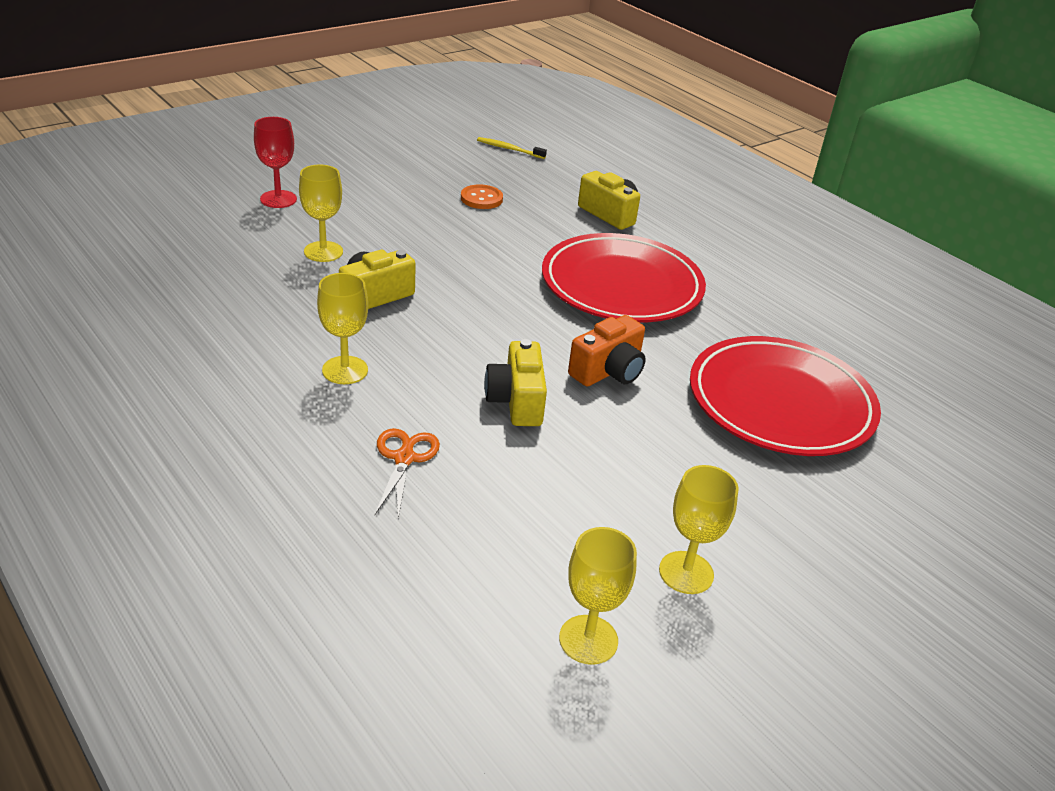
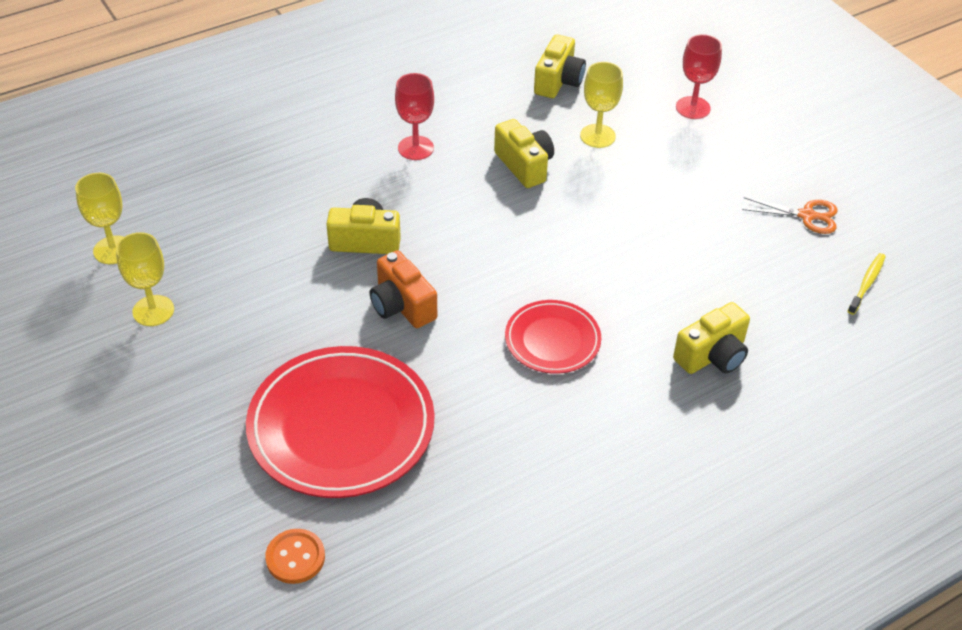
camera: 100 degrees right, 10 degrees up
(220, 271) = (558, 81): none -> yellow camera
(345, 370) = (415, 148): yellow goblet -> red goblet
(404, 458) = (306, 176): orange scissors -> orange scissors (807, 216)
(481, 199) = (727, 248): orange button -> orange button (295, 557)
(621, 285) = (552, 340): red plate -> red plate, size x0.55

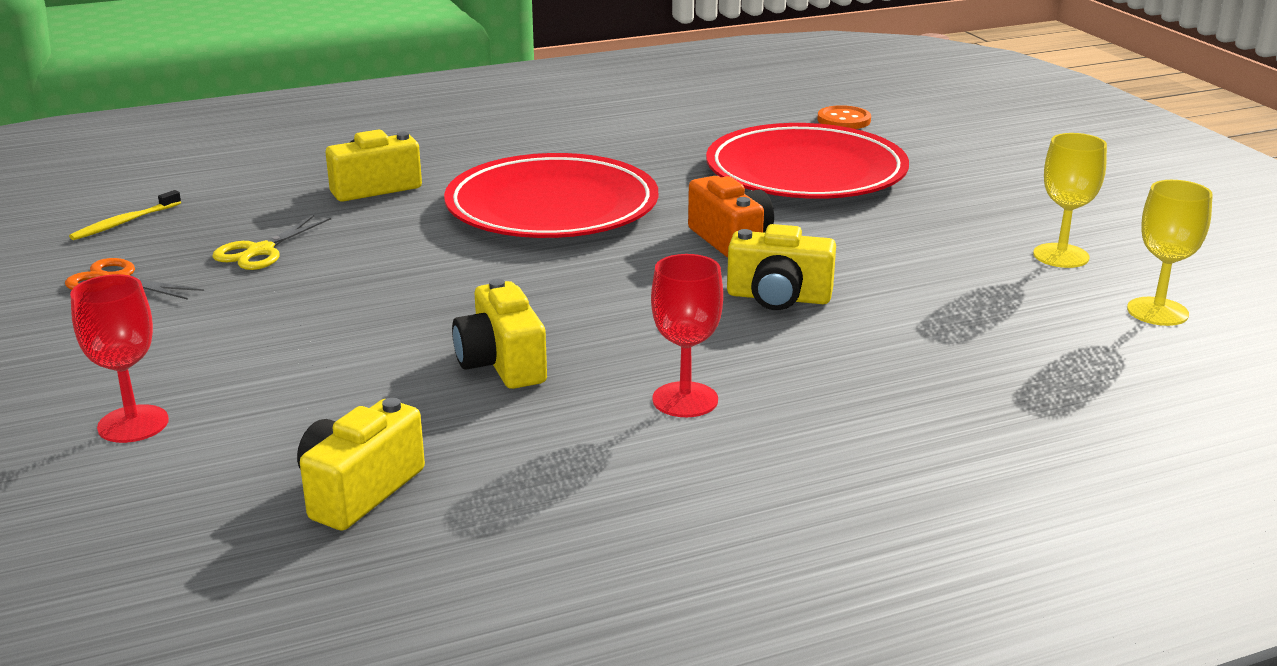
camera: 170 degrees left, 20 degrees down
(552, 340) = (552, 207): red plate -> red plate, size x1.82
(597, 136) = (348, 394): yellow goblet -> none
(739, 258) = (260, 251): none -> yellow scissors

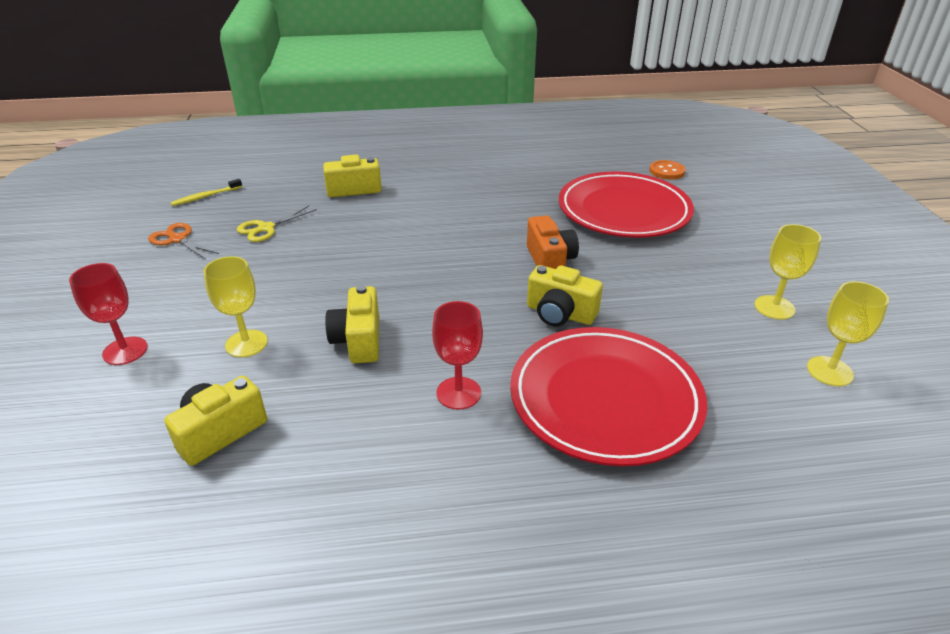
camera: 15 degrees right, 10 degrees up
(328, 390) = (246, 343): none -> yellow goblet
(552, 207) = (450, 218): red plate -> red plate (605, 399)

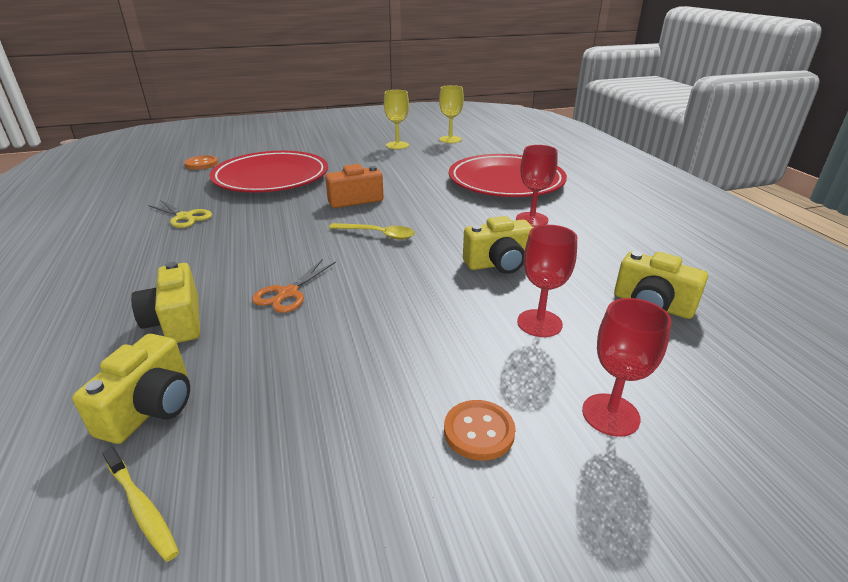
camera: 100 degrees left, 5 degrees down
(163, 291) = (479, 431): none -> orange button
(178, 239) = (324, 481): orange scissors -> orange scissors (288, 293)
(246, 343) = (539, 323): yellow goblet -> red goblet
(266, 228) = (288, 378): yellow scissors -> yellow scissors (185, 217)
(454, 271) = (378, 234): none -> yellow spoon
(560, 314) = (426, 194): yellow camera -> yellow camera (150, 408)

